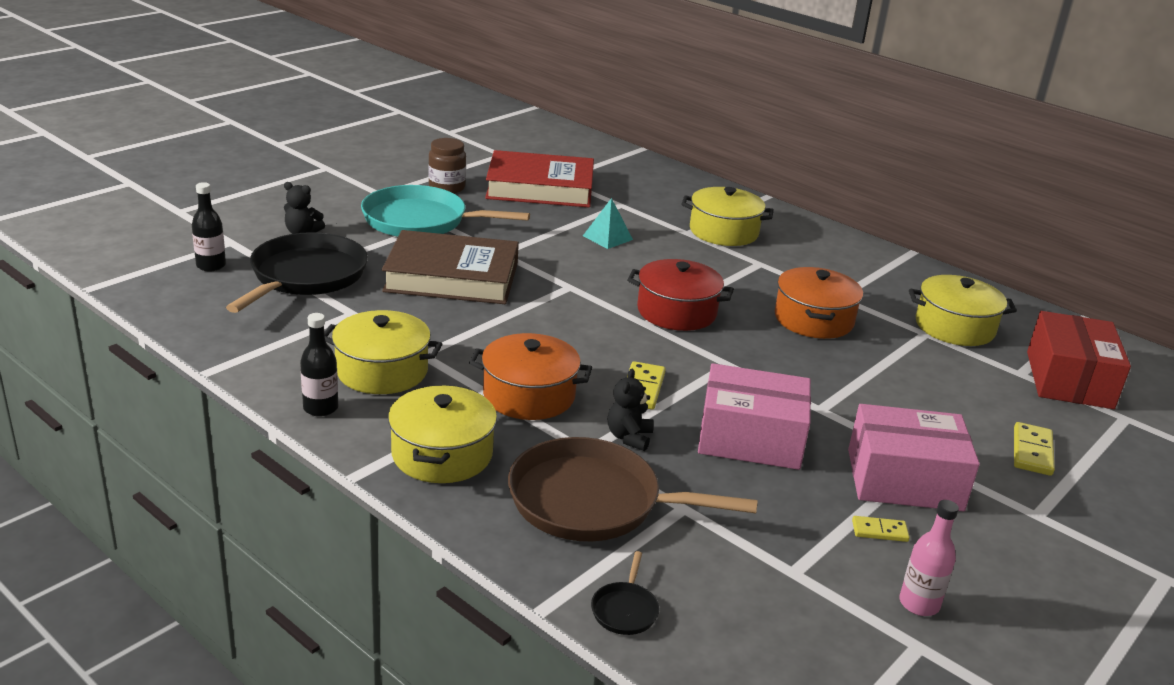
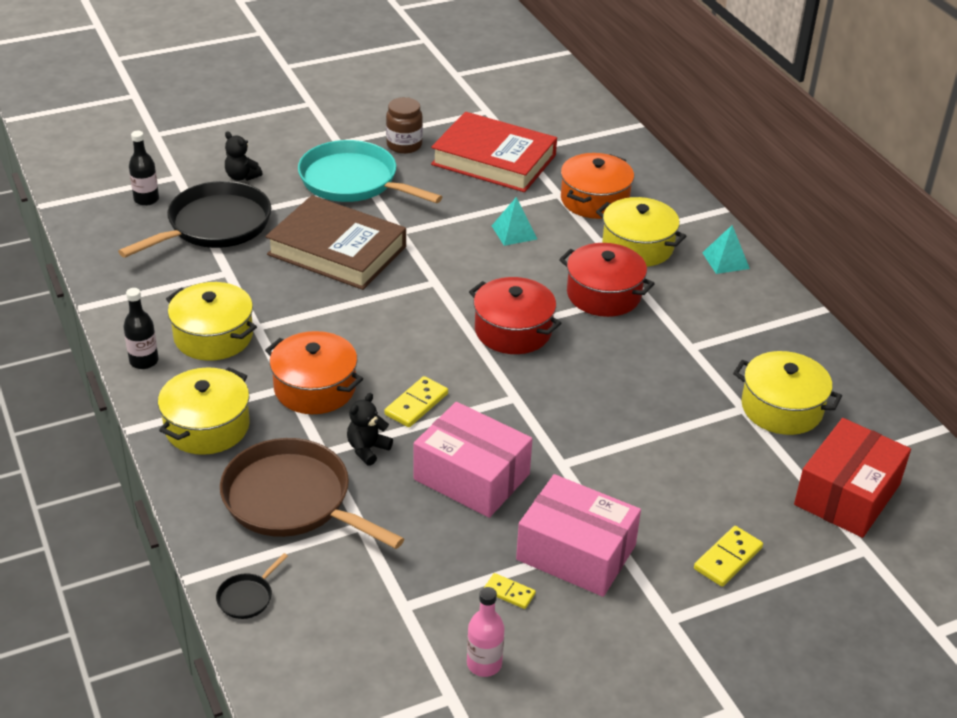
camera: 25 degrees right, 10 degrees up
(729, 271) = (603, 294): none -> red pot
(804, 230) = (725, 260): none -> turquoise pyramid
(813, 319) = (640, 368): orange pot -> orange pot (594, 200)

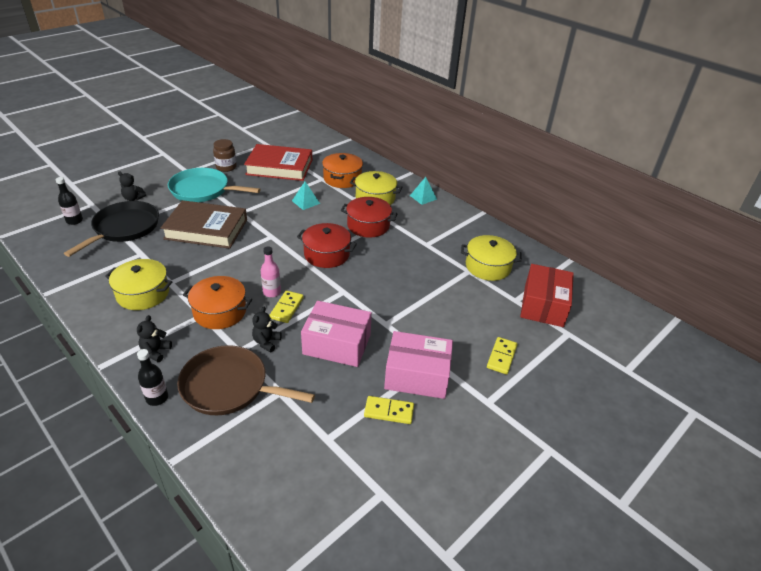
camera: 20 degrees left, 0 degrees up
(144, 361) = (99, 319): black bottle -> black bottle (157, 398)
(207, 426) = (156, 352): yellow pot -> black teddy bear
(247, 597) = (220, 463): black pan -> none
(484, 664) = (393, 464): pink bottle -> pink bottle (272, 292)
(509, 592) = (389, 411): yellow domino -> yellow domino, size x1.56

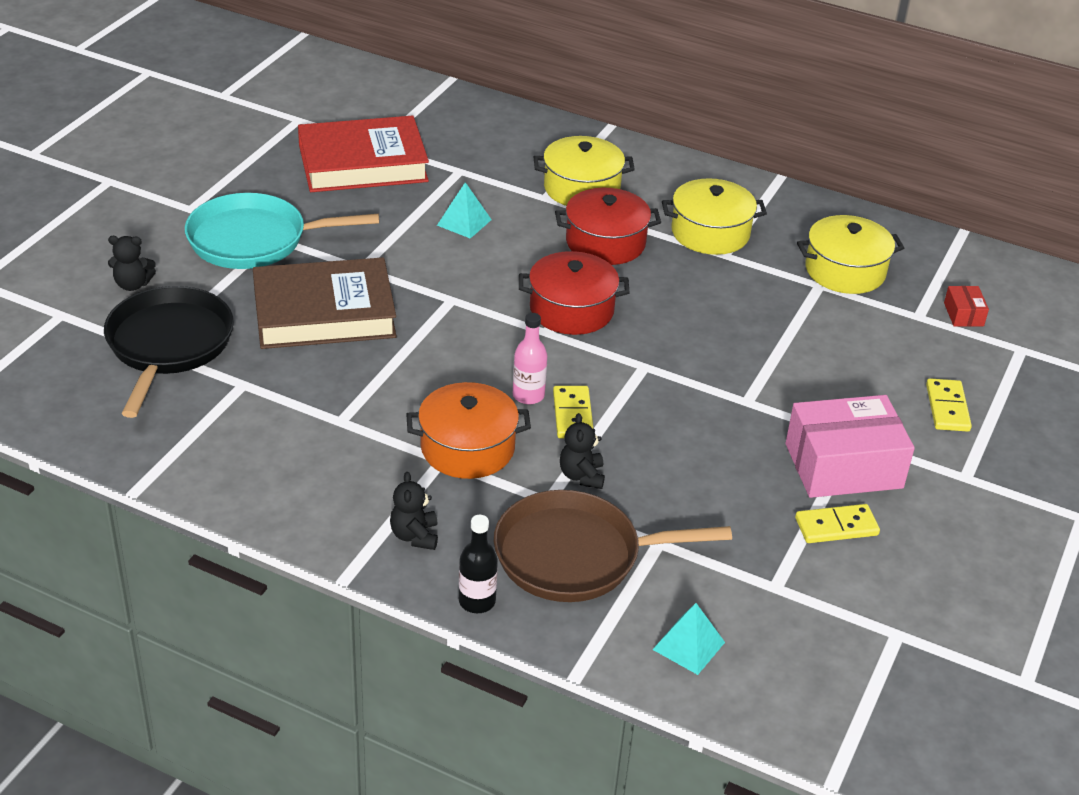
camera: 20 degrees left, 0 degrees up
(74, 221) = (57, 353): black bottle -> none
(143, 294) = (310, 451): yellow pot -> yellow pot (710, 233)
(226, 167) = (260, 184): brown jar -> none
(337, 344) = (693, 451): pink box -> none
(342, 178) = (497, 163): orange pot -> none
(423, 197) = (663, 169): turquoise pyramid -> turquoise pyramid (688, 646)
(543, 305) = (963, 314): red box -> red box, size x0.44

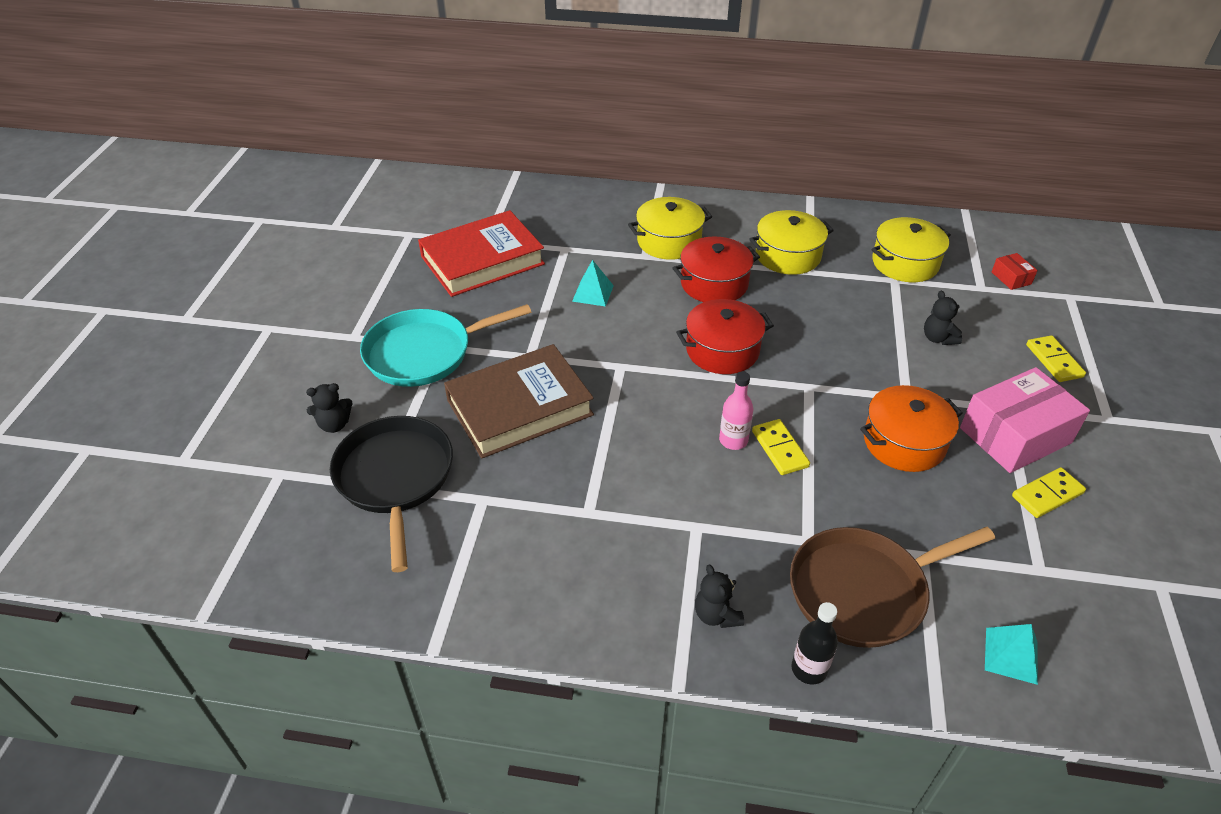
camera: 15 degrees left, 5 degrees up
(467, 448) = (712, 507): orange pot -> orange pot (904, 442)
(581, 476) = (821, 507): black teddy bear -> black teddy bear (938, 338)

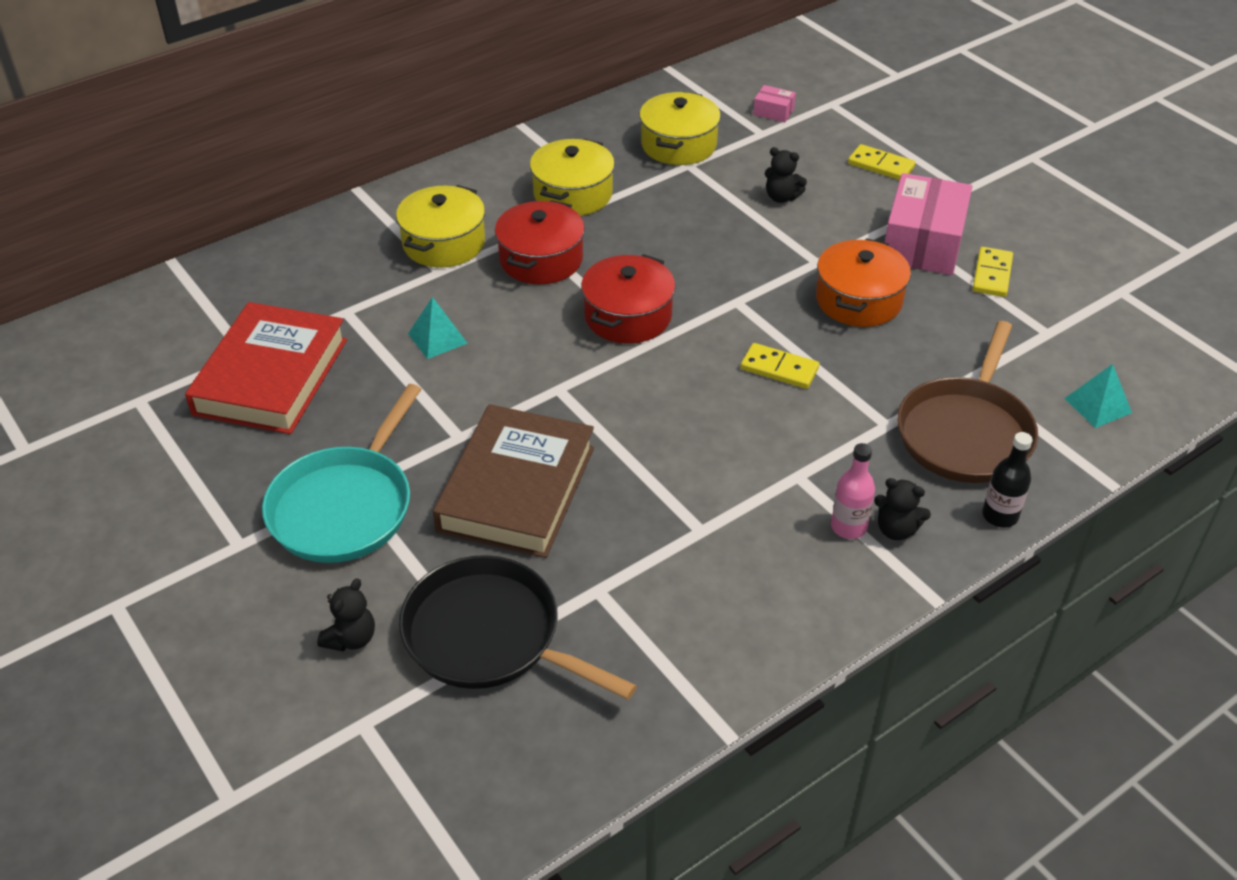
camera: 45 degrees left, 0 degrees up
(733, 440) = (736, 387): pink bottle -> pink bottle (848, 527)
(1011, 278) = (773, 112): red box -> pink box

